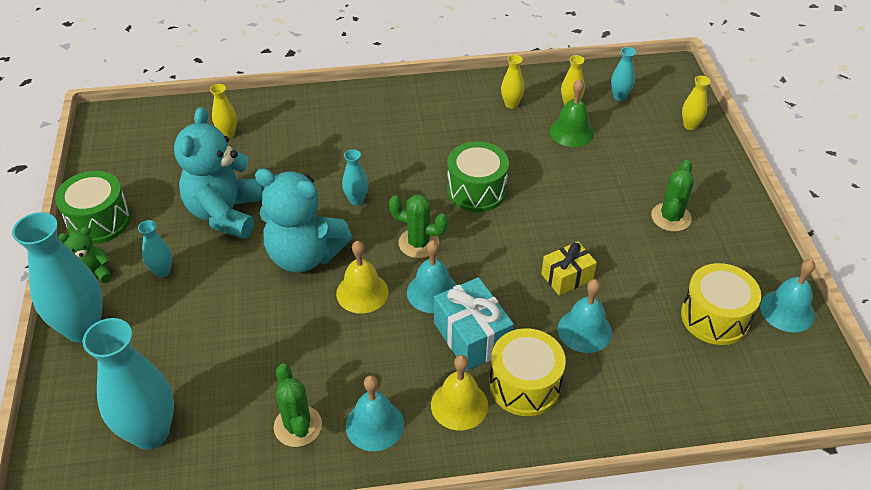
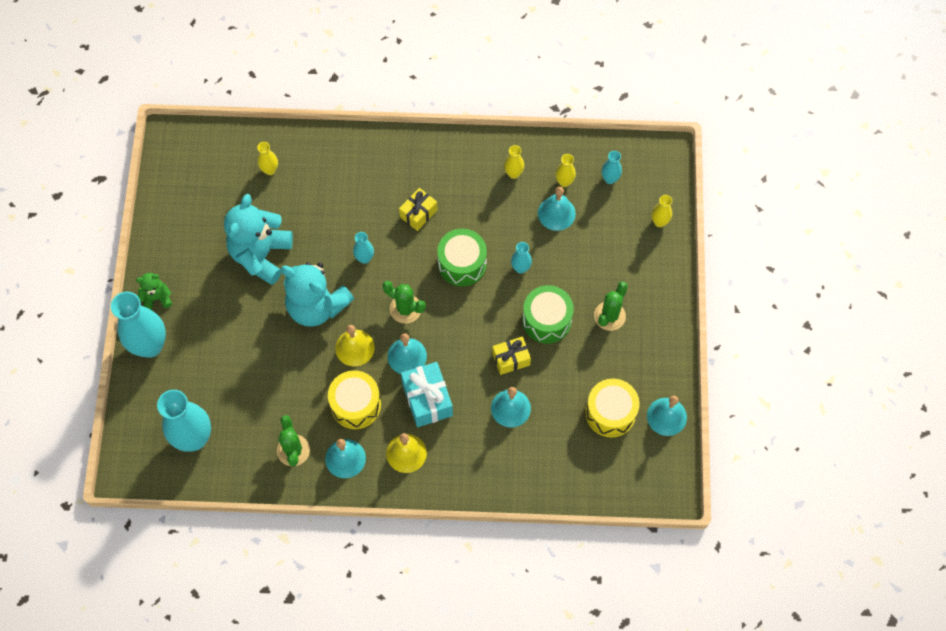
camera: 10 degrees right, 20 degrees up
(99, 221) = (163, 247): green drum -> green drum (546, 320)
(162, 271) = (209, 304): turquoise vase -> turquoise vase (520, 268)
(412, 151) = (418, 213): none -> yellow gift
(524, 385) = (455, 445): yellow drum -> yellow drum (356, 405)
(571, 132) = (556, 213): green bell -> turquoise bell

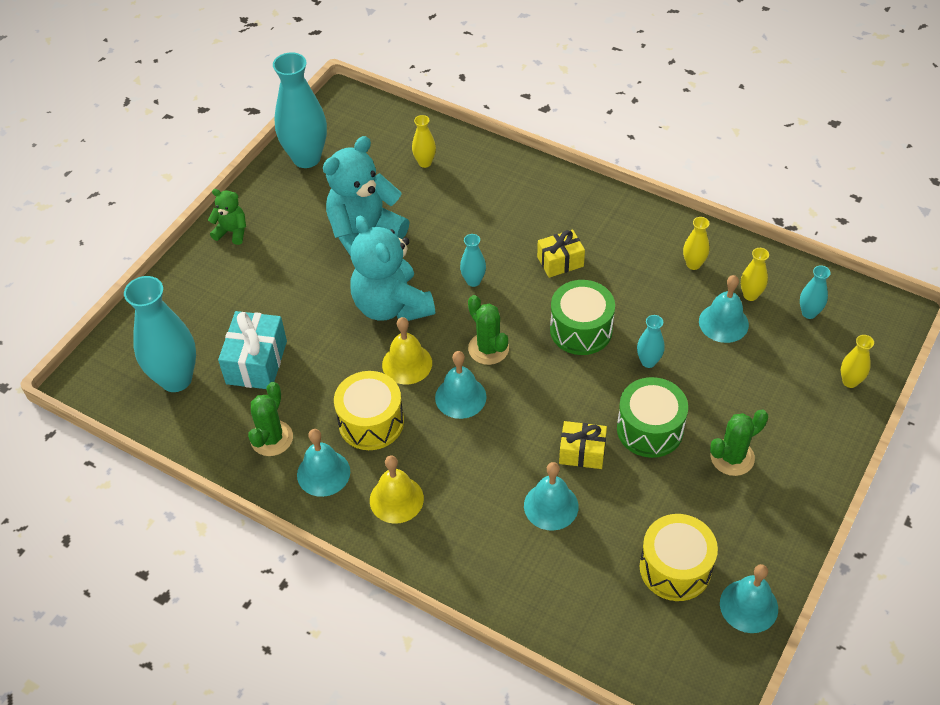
camera: 30 degrees right, 15 degrees down
(150, 346) = (194, 272): turquoise vase -> turquoise vase (306, 158)
(427, 399) = (456, 452): turquoise gift -> turquoise gift (256, 362)

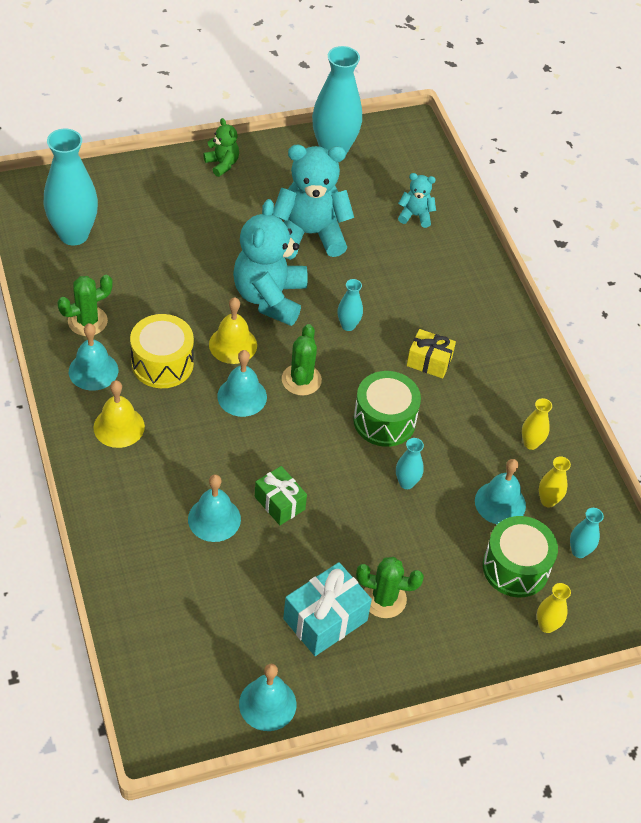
camera: 35 degrees right, 0 degrees up
(256, 362) = (136, 264): turquoise gift -> turquoise gift (325, 620)
(425, 163) = (415, 215): yellow vase -> turquoise teddy bear
(582, 452) = (279, 503): yellow gift -> green gift
(650, 429) = (348, 529): green drum -> green drum (515, 567)
(675, 568) = (248, 633): yellow drum -> none

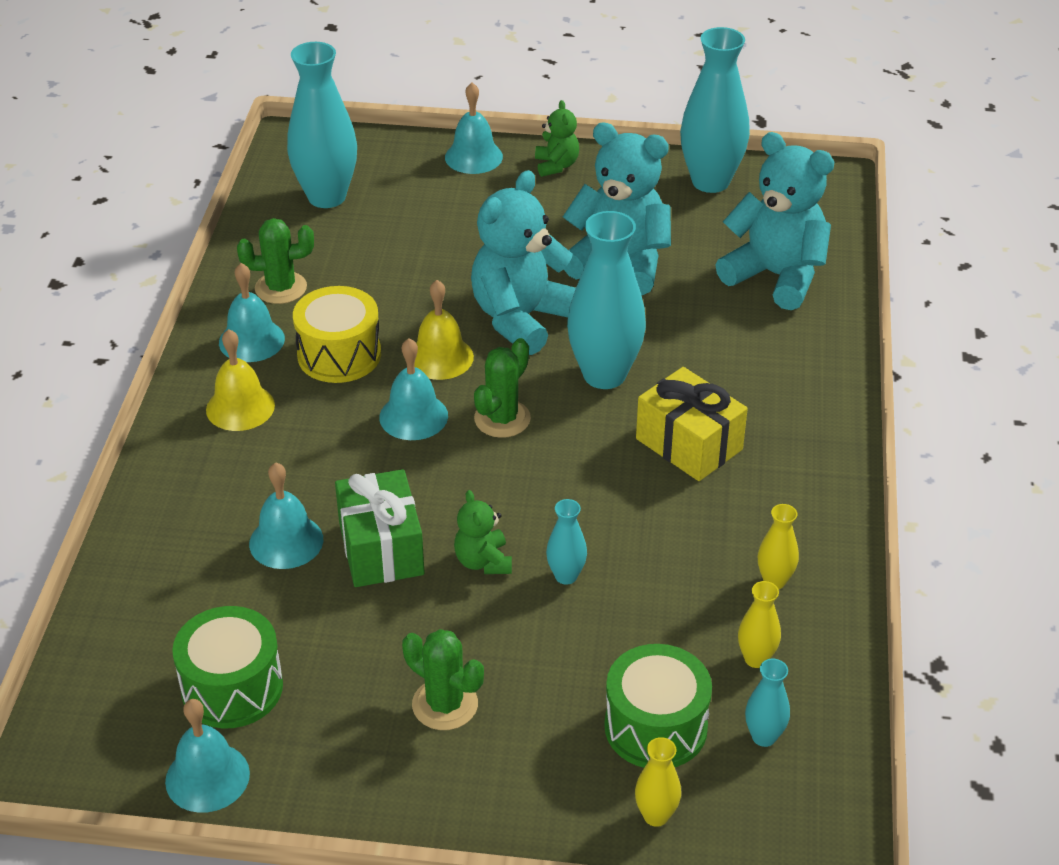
camera: 30 degrees right, 10 degrees down
(279, 503) = (381, 548): green gift -> green gift, size x1.52
(325, 620) = (349, 703): turquoise gift -> none
(348, 325) = (604, 375): turquoise vase -> turquoise vase, size x2.13
(350, 490) = (483, 561): none -> green teddy bear
(384, 420) = (582, 495): green drum -> green drum (232, 687)
(415, 215) = (776, 276): turquoise teddy bear -> turquoise teddy bear, size x2.08
(429, 361) = (689, 444): yellow gift -> yellow gift, size x1.52
(500, 503) = (683, 640): turquoise bell -> turquoise bell (473, 157)

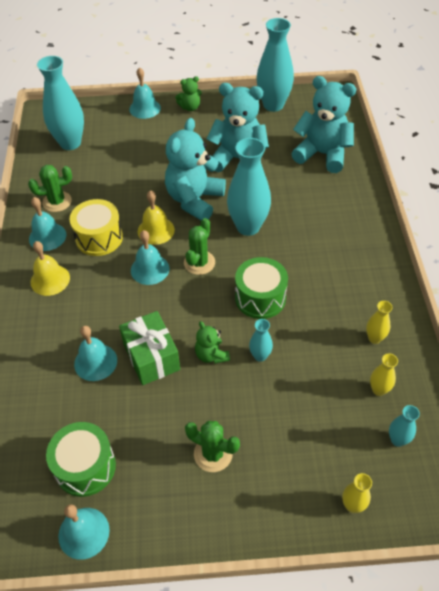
camera: 10 degrees left, 10 degrees up
(556, 165) = (190, 107): green teddy bear -> green teddy bear turned 90 degrees clockwise
(655, 727) = (336, 445): green drum -> green drum (260, 298)
(689, 444) = (305, 261): yellow gift -> none

